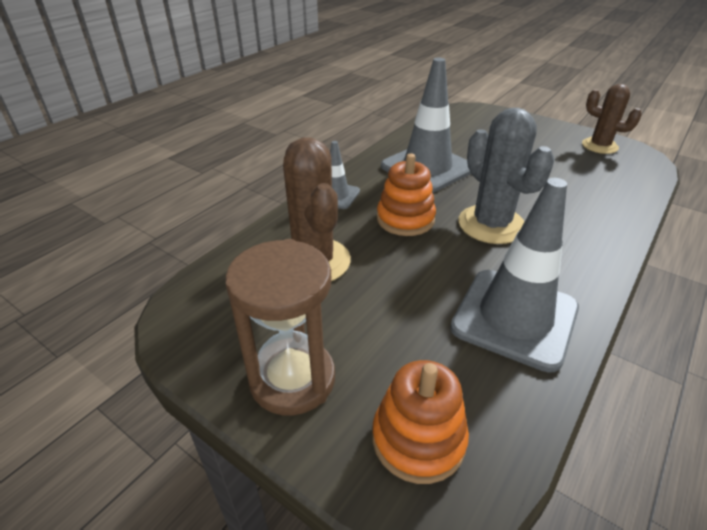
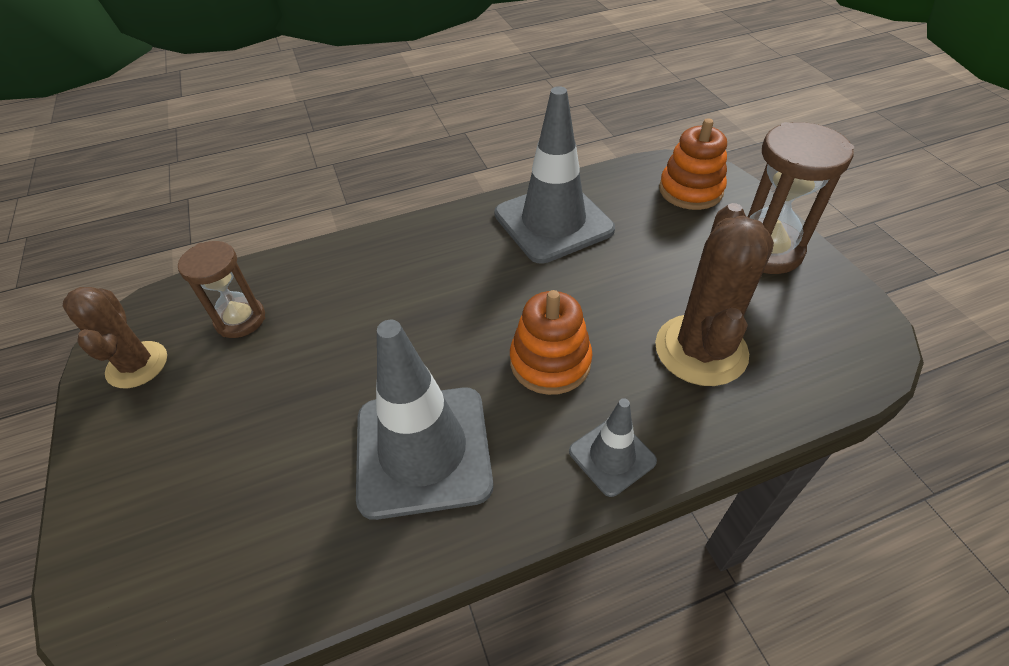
camera: 145 degrees left, 10 degrees up
(491, 224) = (462, 308): grey cactus -> none
(596, 174) = (240, 319): none -> brown hourglass

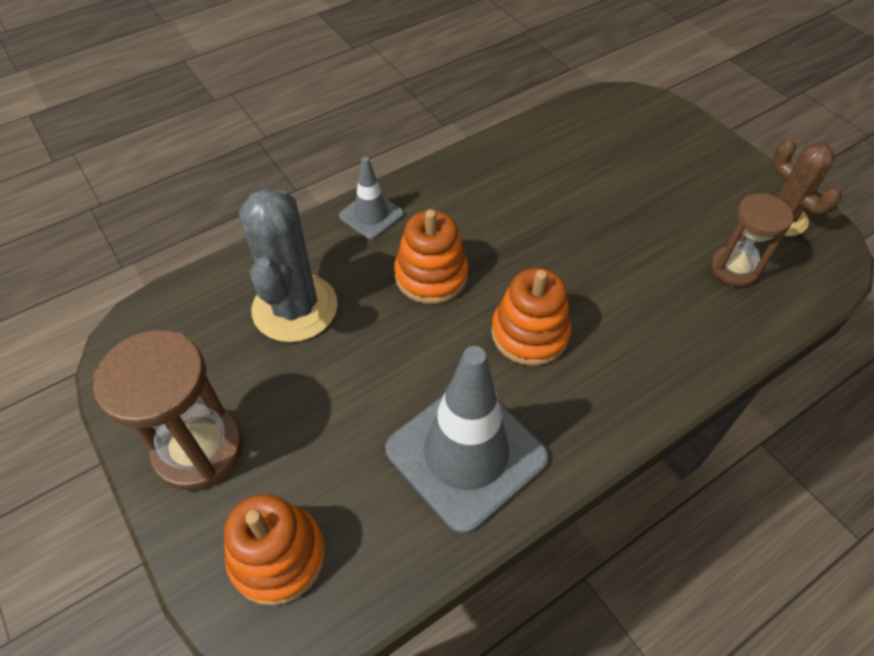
camera: 165 degrees right, 5 degrees up
(423, 450) = (510, 198): grey traffic cone -> none
(470, 292) = (529, 333): none -> orange stacking toy
(700, 350) = (295, 308): brown cactus -> grey cactus

